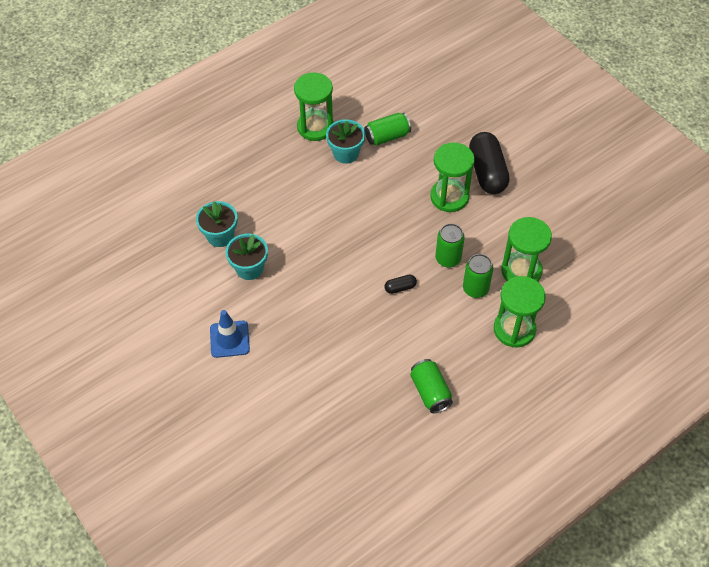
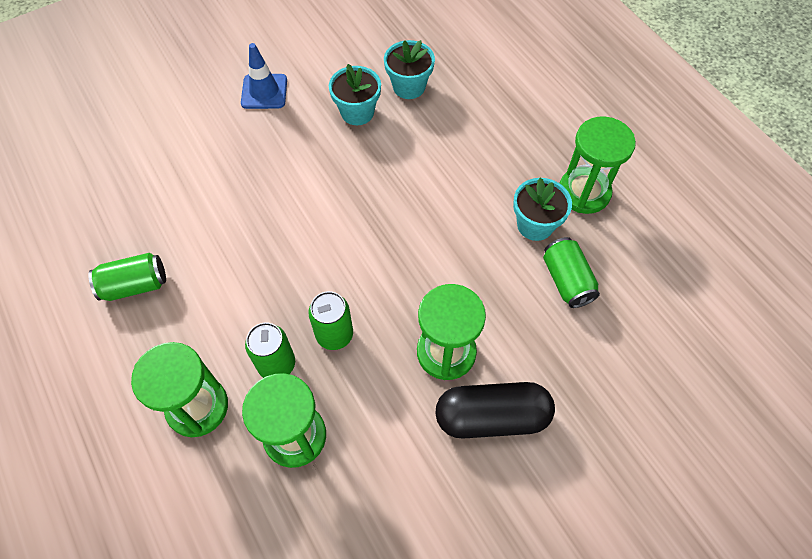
camera: 95 degrees right, 5 degrees up
(400, 287) = (298, 268): black capsule -> none

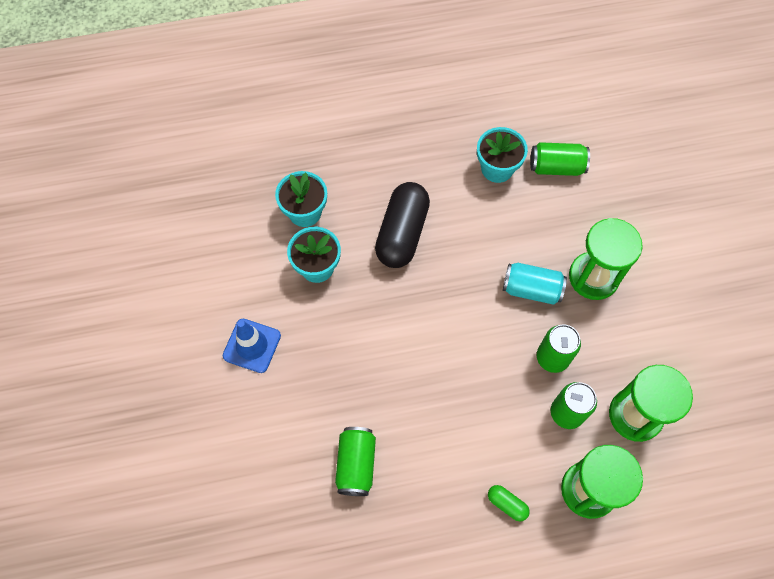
camera: 70 degrees left, 5 degrees up
(135, 285) = (446, 524): green can -> green can (356, 464)
(165, 333) = (507, 504): none -> green capsule
(406, 294) = (531, 289): none -> turquoise can
(491, 417) = (656, 264): black capsule -> black capsule (402, 233)
(584, 192) = (478, 121): green hourglass -> none

